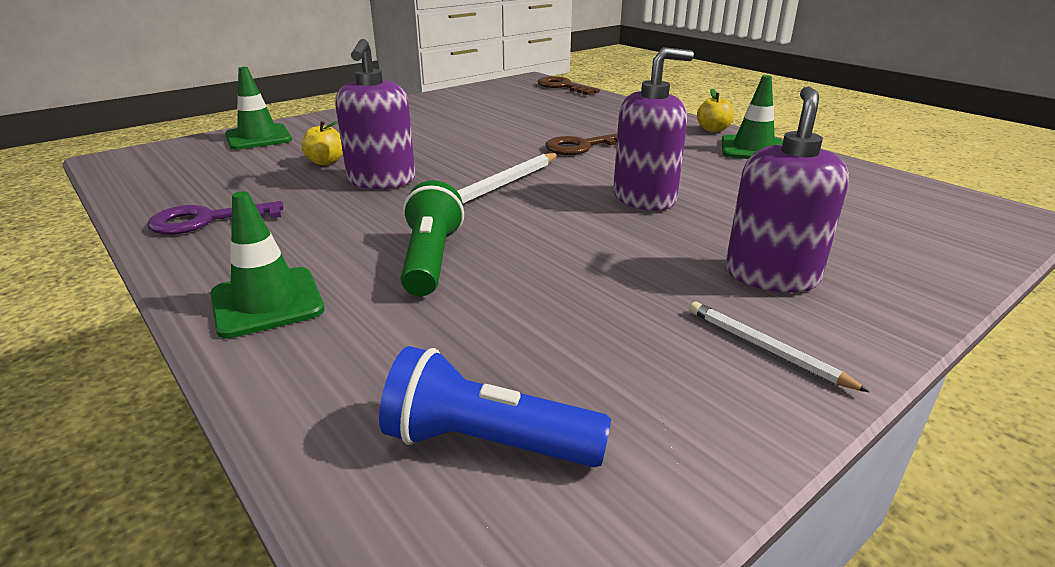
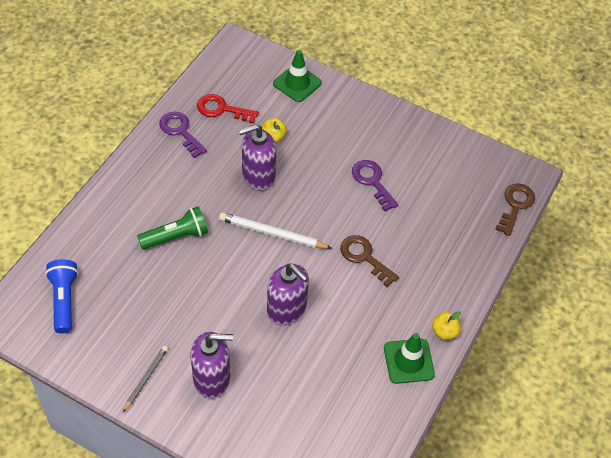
camera: 65 degrees right, 25 degrees up
(218, 184) = (222, 109): none -> red key
(267, 302) = (121, 197): green traffic cone -> none
(470, 127) = (372, 182): none -> purple key
(766, 348) = (146, 378): white pencil -> grey pencil

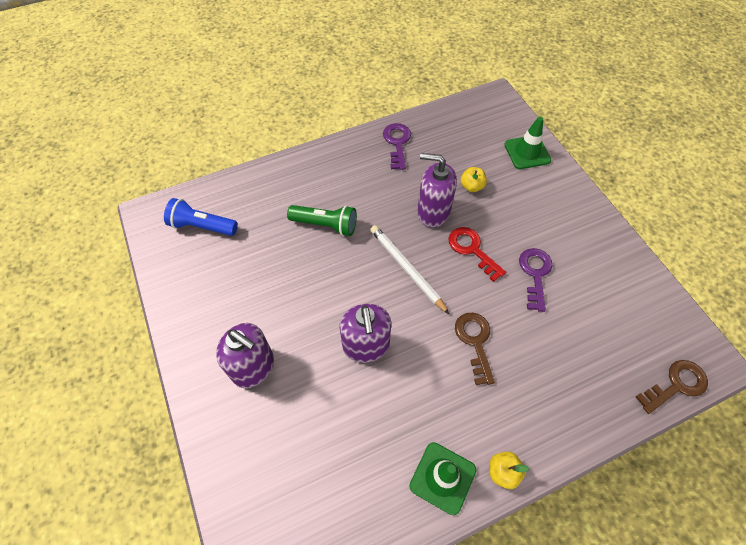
camera: 40 degrees right, 5 degrees up
(64, 300) = (202, 226): blue flashlight -> blue flashlight turned 105 degrees counterclockwise
(146, 378) = (204, 330): grey pencil -> none
(222, 109) = (445, 142): red key -> red key (472, 250)

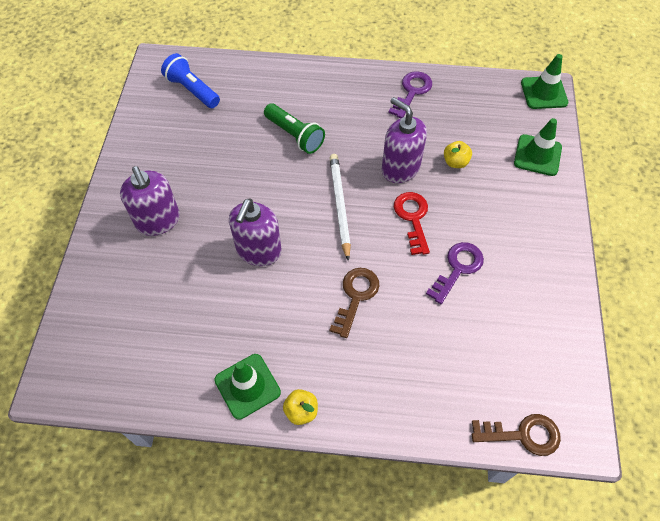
camera: 30 degrees right, 0 degrees up
(496, 101) = (544, 93): none -> green traffic cone

